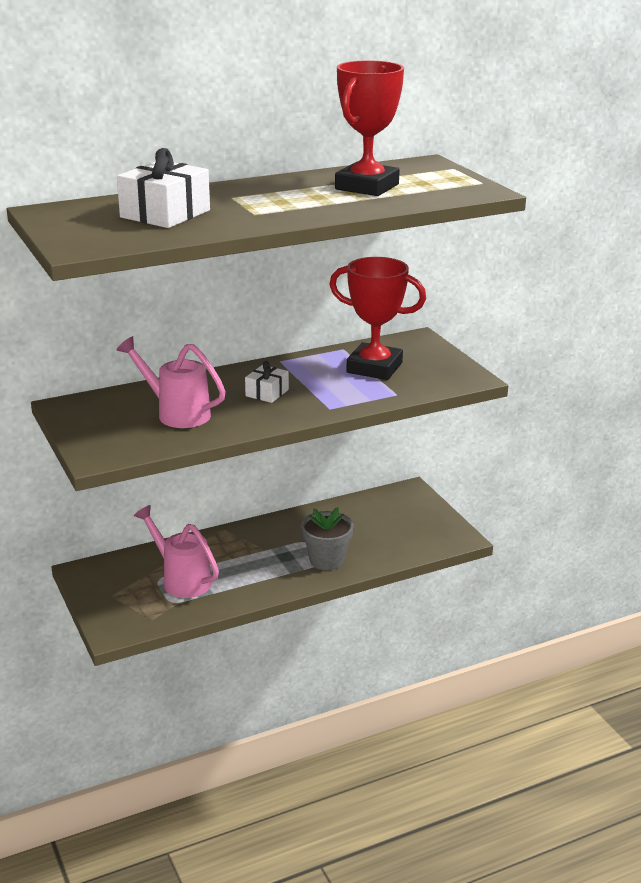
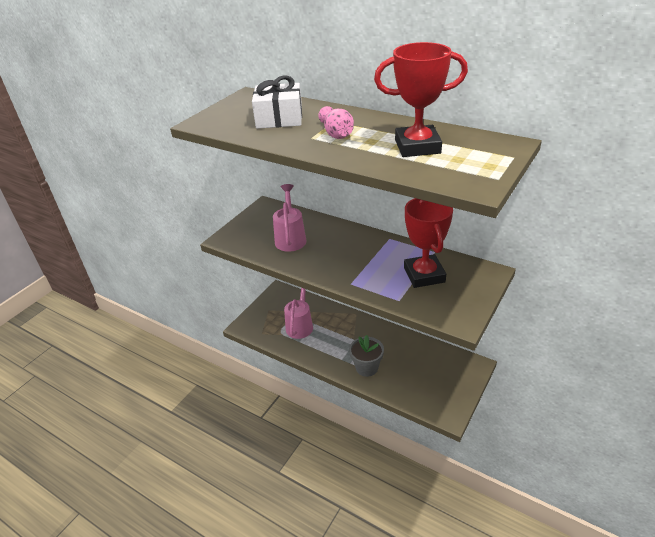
camera: 60 degrees right, 10 degrees up
(267, 393) = (344, 253): white gift -> none
(269, 203) = (337, 134): none -> pink vase

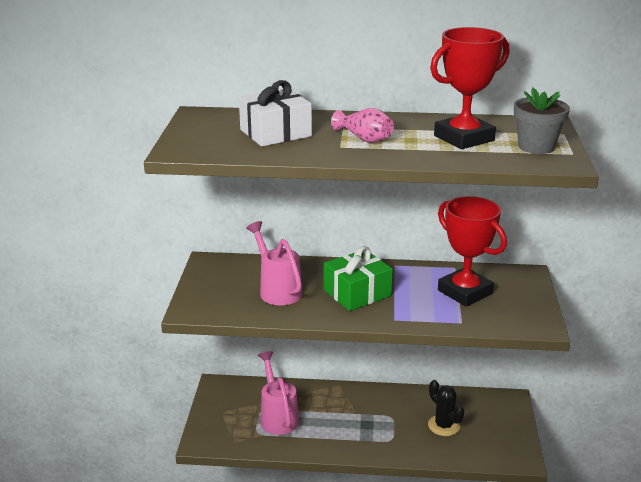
camera: 30 degrees left, 10 degrees down
(342, 254) = (357, 293): none -> green gift
(367, 367) = (396, 439): grey flower pot -> grey flower pot (536, 147)
(408, 369) = (444, 425): none -> black cactus

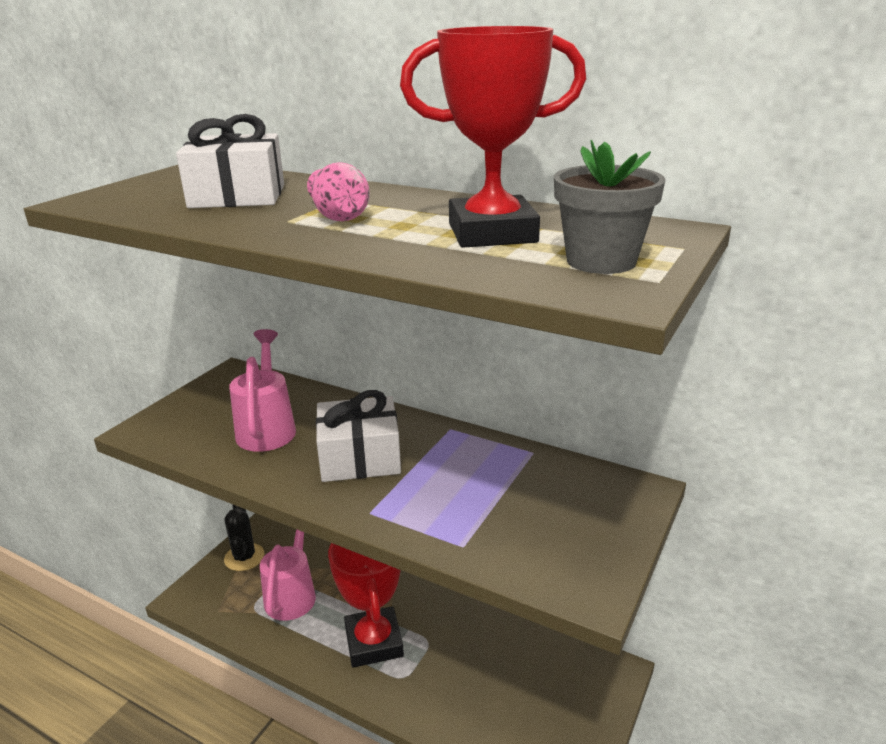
camera: 25 degrees right, 0 degrees up
(357, 293) = (360, 457): green gift -> white gift
(444, 425) = (490, 681): black cactus -> black cactus (244, 557)
(465, 292) = (513, 495): red trophy -> red trophy (374, 642)

